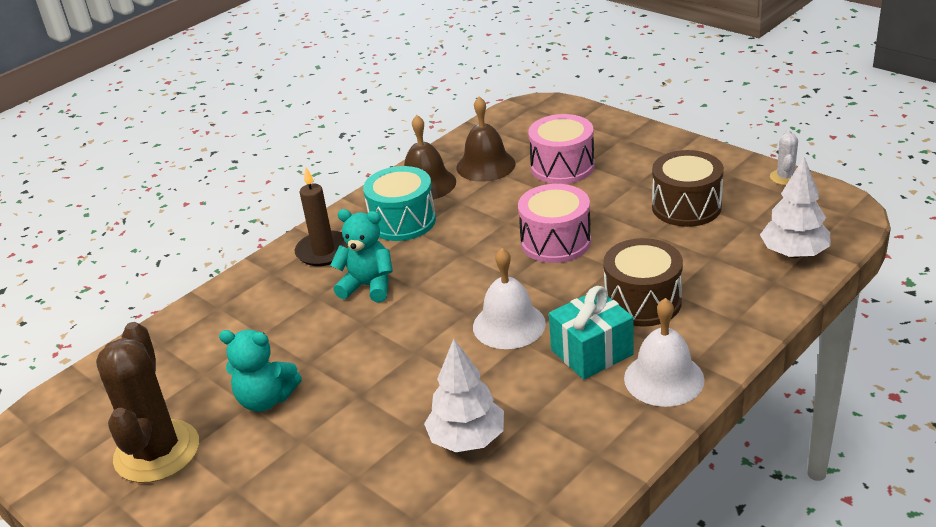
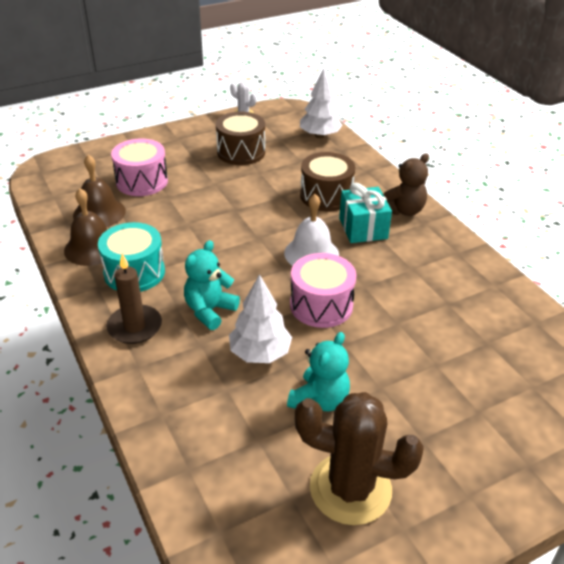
camera: 75 degrees left, 5 degrees up
(467, 439) = (420, 301): white tree -> white tree (260, 353)
(555, 242) = (232, 209): pink drum -> pink drum (321, 305)
(664, 378) = (403, 210): white bell -> brown teddy bear

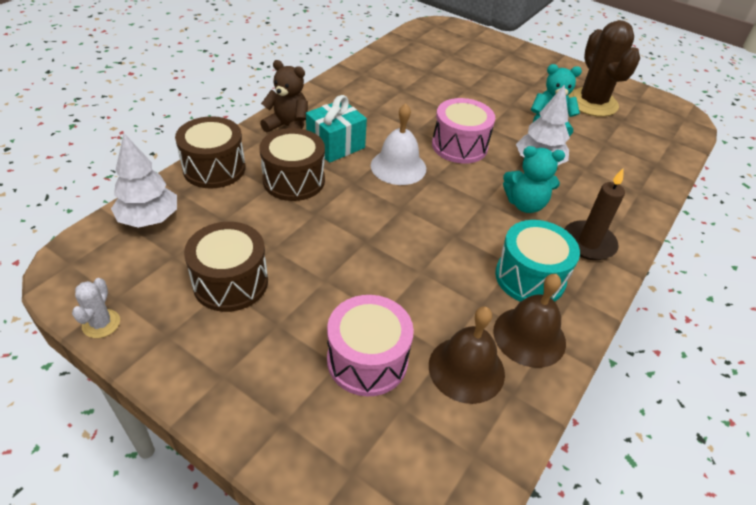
camera: 120 degrees left, 5 degrees up
(362, 166) = (214, 168): none -> brown drum

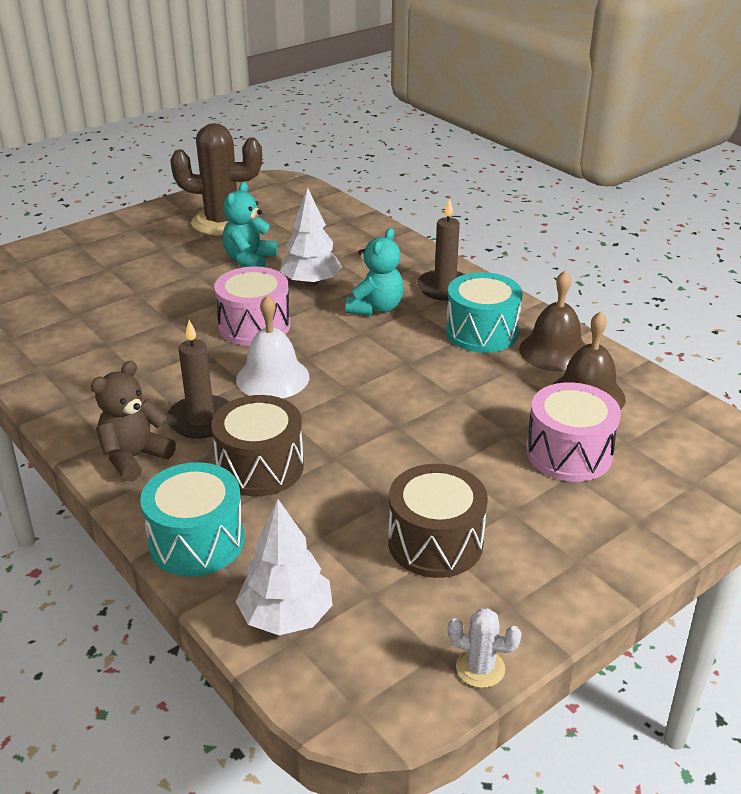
camera: 70 degrees left, 10 degrees down
(214, 168) = (197, 541): brown drum -> turquoise drum
(335, 145) = (201, 420): turquoise gift -> brown candle

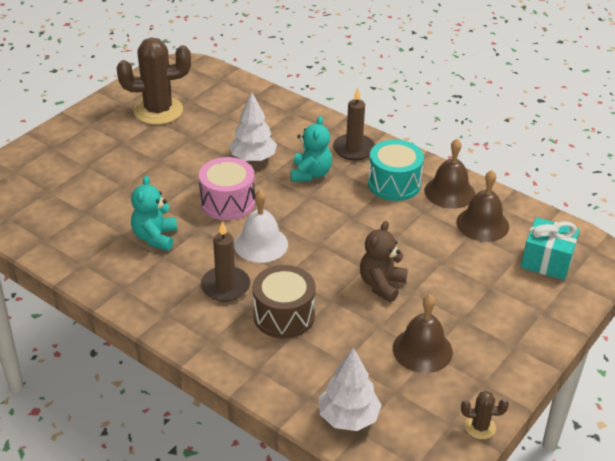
camera: 15 degrees left, 5 degrees up
(134, 457) = (192, 323): brown teddy bear -> brown teddy bear (381, 284)
(197, 541) = (266, 377): turquoise drum -> none
(249, 260) = (196, 144): turquoise teddy bear -> turquoise teddy bear (155, 237)
(435, 542) = (422, 350): brown drum -> brown bell
(480, 668) = (480, 427): white cactus -> brown cactus
(569, 453) = (485, 271): pink drum -> none
(666, 454) = (547, 261): none -> turquoise gift

